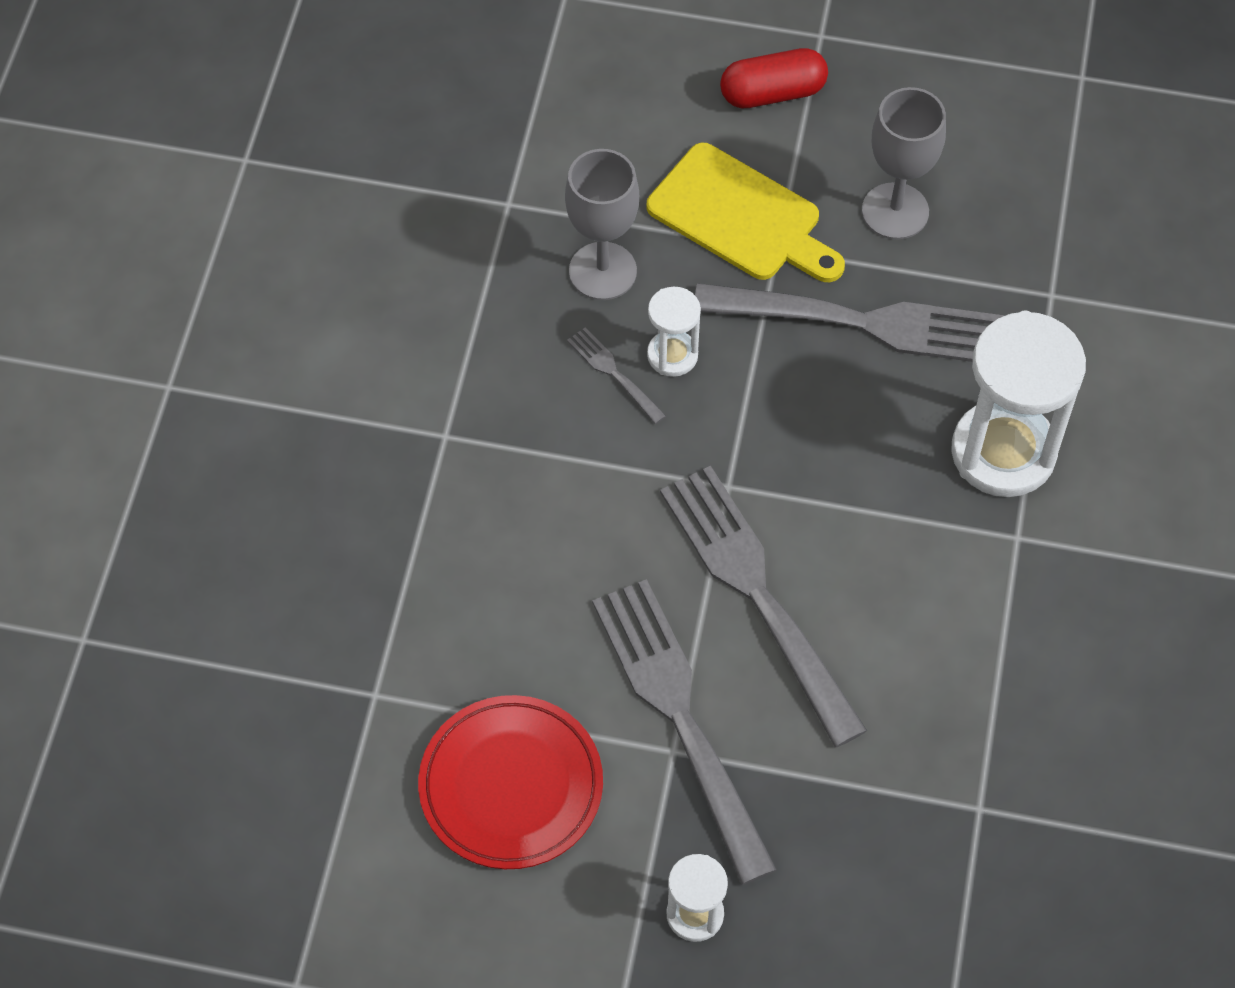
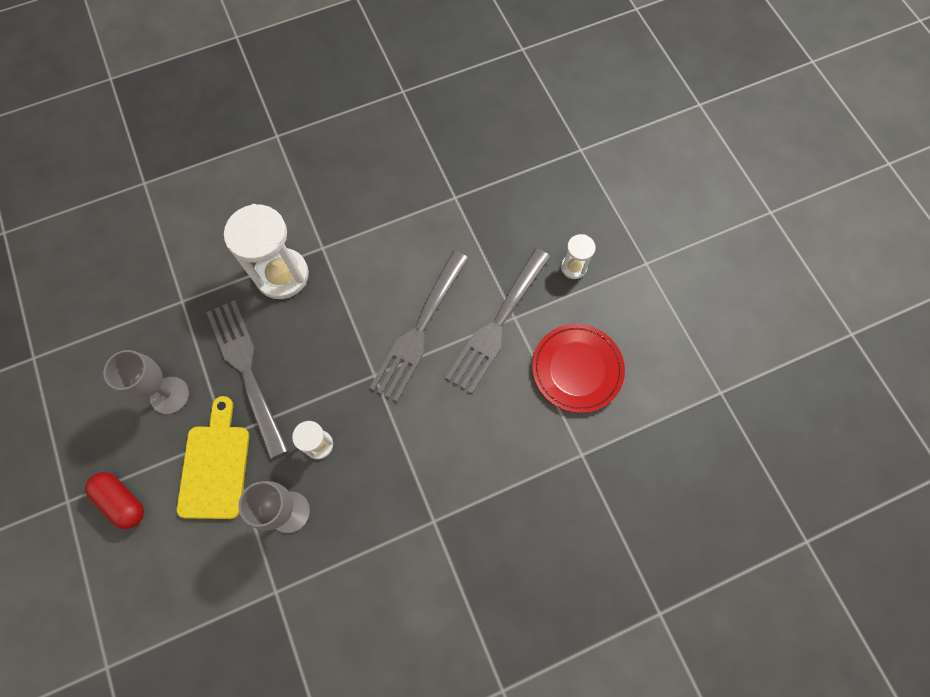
camera: 125 degrees left, 10 degrees up
(614, 373) = (346, 465): grey fork -> none

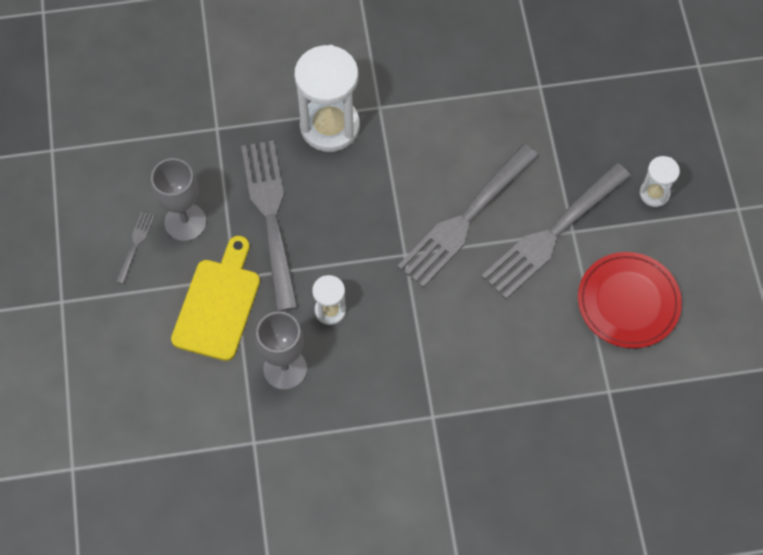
camera: 15 degrees right, 5 degrees down
(122, 501) = (116, 315): red capsule -> none
(127, 429) = (135, 245): none -> grey fork

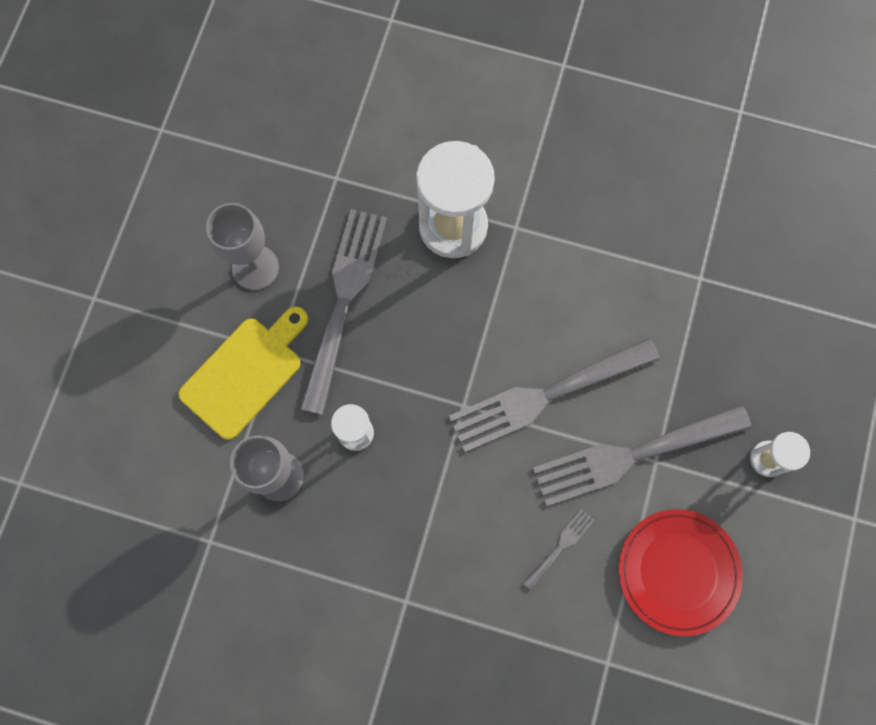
camera: 25 degrees right, 10 degrees up
(135, 245) = (194, 271): grey fork -> grey fork (560, 547)

